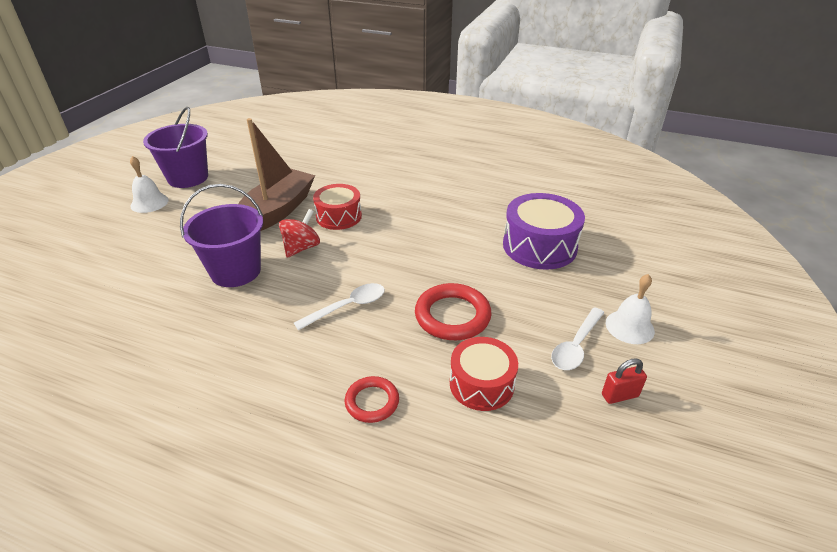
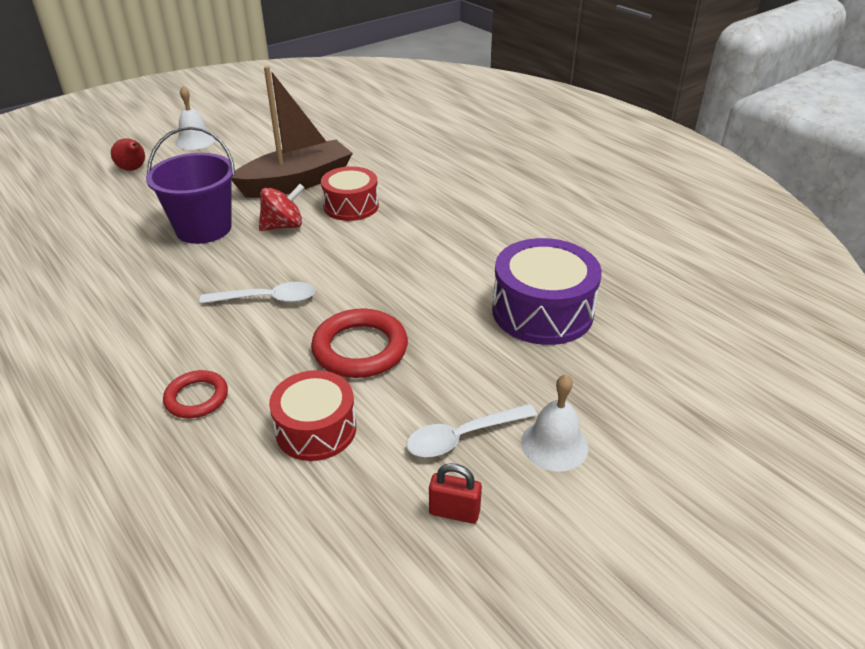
camera: 30 degrees right, 0 degrees up
(114, 243) = (133, 169): none -> red pear
(188, 178) = (250, 126): purple bucket -> none

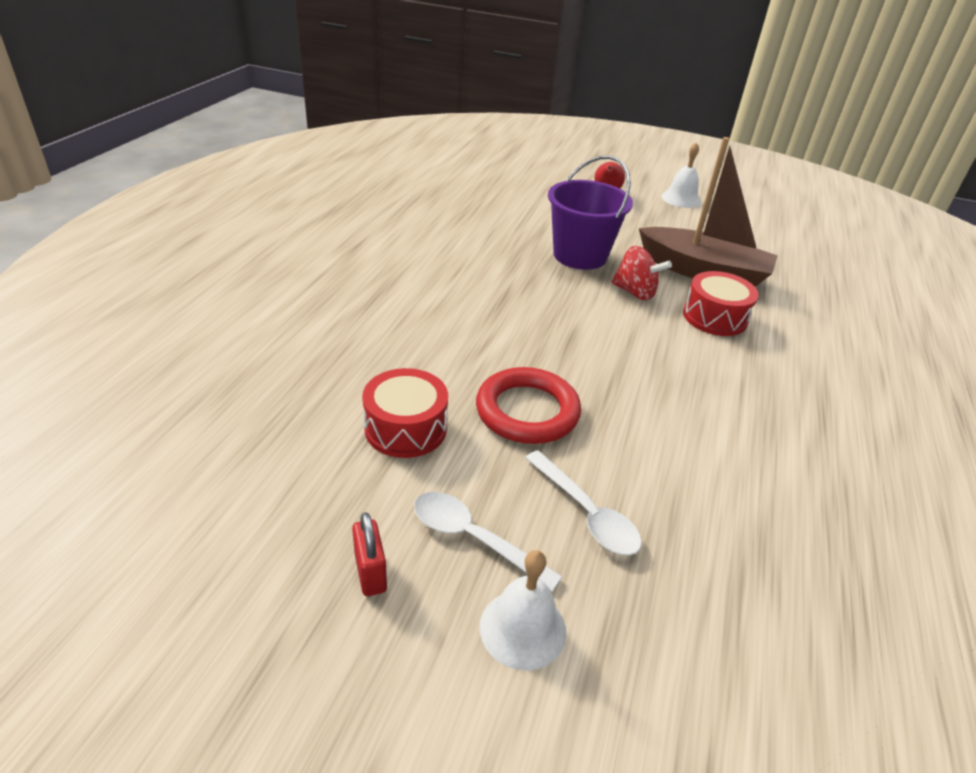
camera: 55 degrees right, 0 degrees up
(197, 398) = (389, 345): red ring -> none
(267, 299) = (533, 327): white spoon -> white spoon (586, 513)
(542, 311) = (727, 533): purple drum -> none

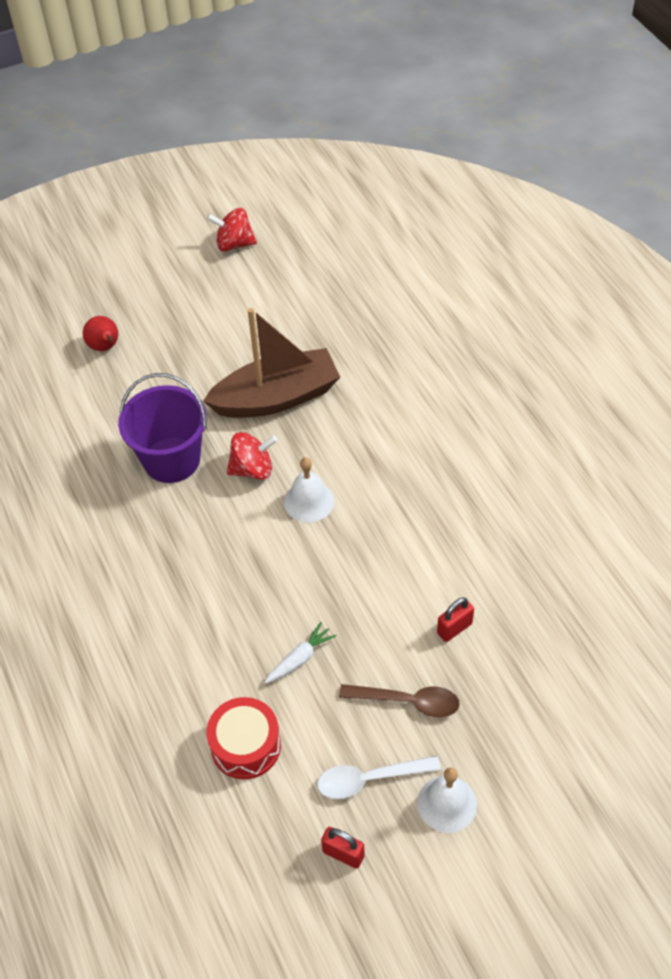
camera: 40 degrees left, 15 degrees up
(527, 411) = (300, 658): red ring -> white carrot
(586, 513) = (407, 701): white spoon -> brown spoon
(681, 199) = (173, 303): white bell -> white bell (309, 501)
(702, 497) = (454, 628): none -> red padlock
(715, 317) = (328, 448): red drum -> none
(762, 198) = (234, 244): none -> red spinning top

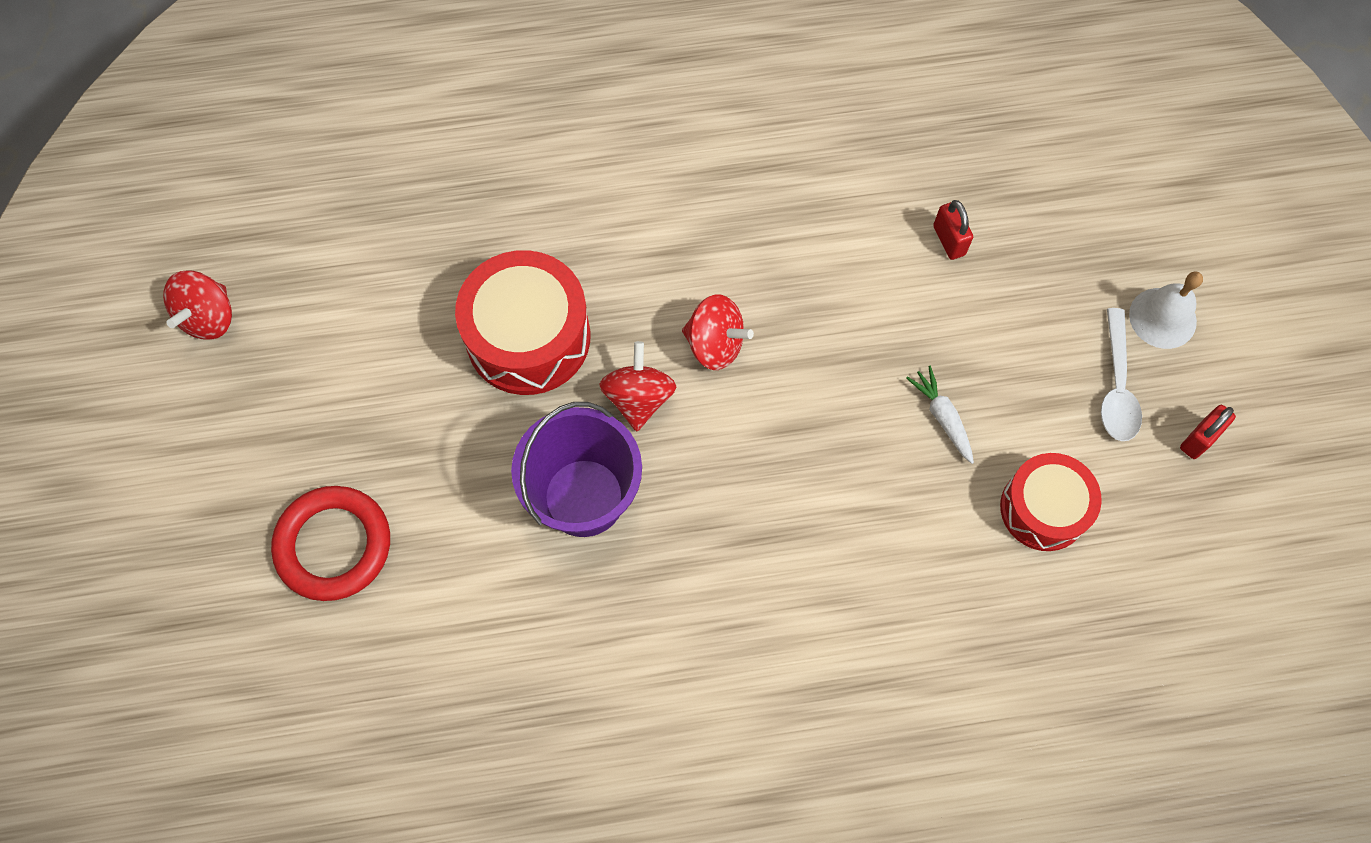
camera: 75 degrees left, 15 degrees up
(105, 347) = (333, 545): red pear -> red ring
(276, 397) = (528, 337): brown boat -> red drum
(309, 501) = (715, 344): white bell -> red spinning top
(407, 701) = (1030, 318): brown spoon -> none

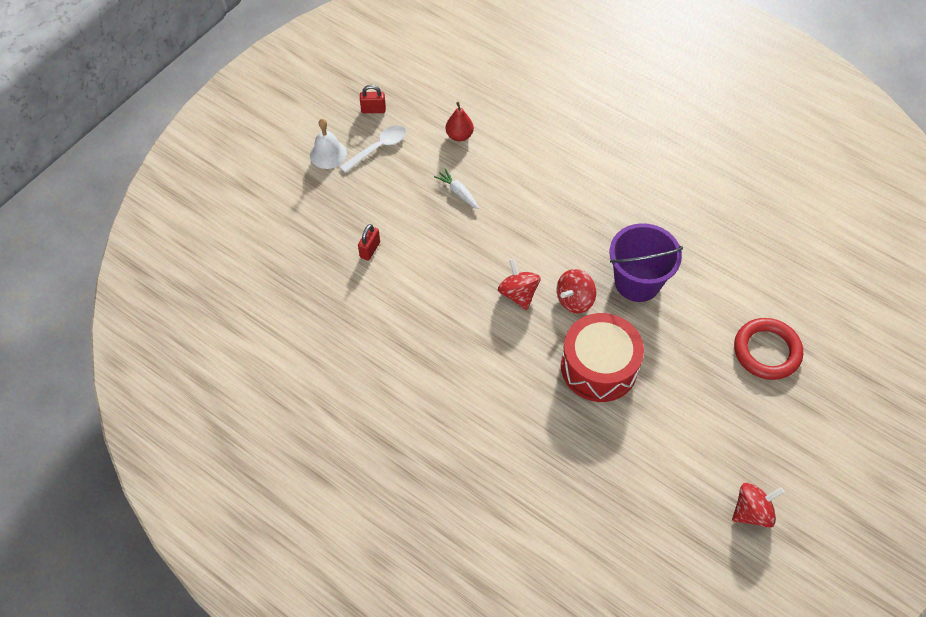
camera: 135 degrees left, 10 degrees down
(942, 417) = (458, 192): white carrot -> white carrot turned 120 degrees clockwise
(1043, 509) = (459, 135): red drum -> red pear

